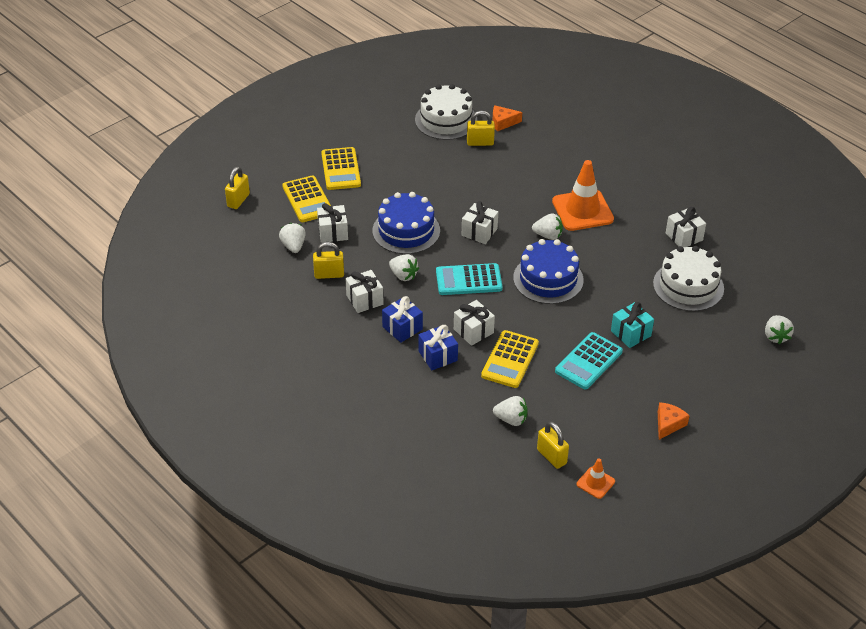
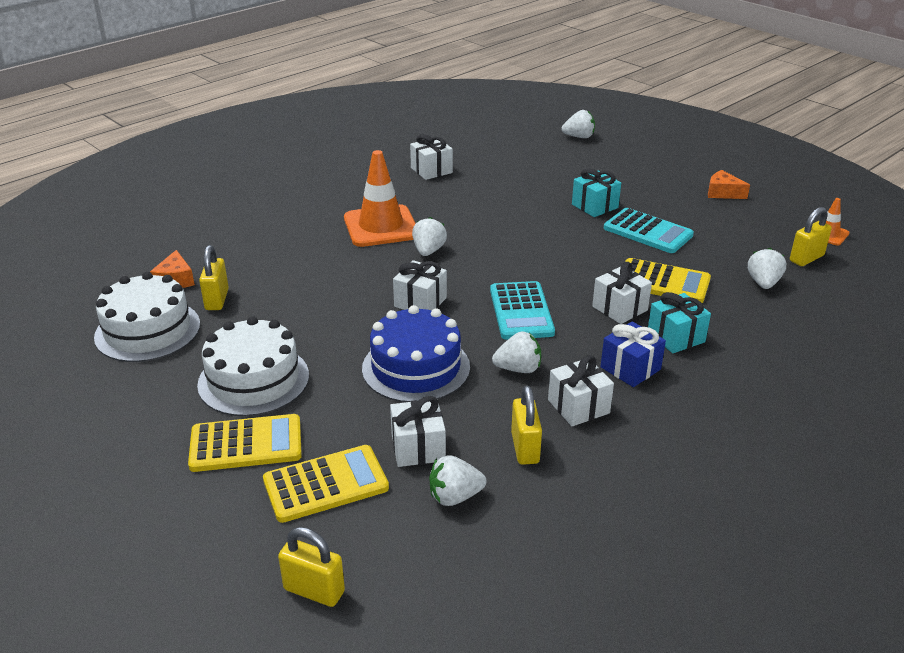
camera: 90 degrees left, 10 degrees down
(403, 275) = (518, 369): white strawberry -> white strawberry turned 45 degrees clockwise
(438, 356) = (676, 337): blue gift -> turquoise gift
(548, 279) = (511, 253): blue cake -> none
(688, 286) = (512, 172): white cake -> white cake (253, 380)

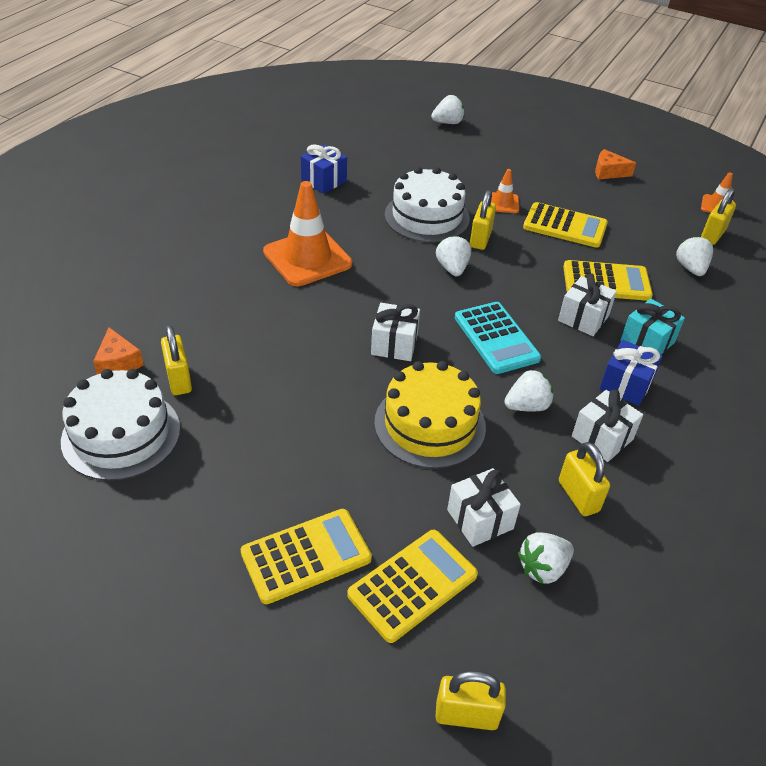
camera: 20 degrees left, 10 degrees up
(253, 380) = (272, 474): white cake -> white cake (427, 216)
(416, 367) = (430, 424): blue cake -> yellow cake
(428, 251) = (371, 281): white strawberry -> white strawberry (452, 268)
(431, 170) = (324, 181): white gift -> blue gift
(554, 232) = (480, 239): none -> yellow padlock
(595, 206) = (503, 203): turquoise gift -> orange traffic cone
(647, 232) = (565, 226): turquoise calculator -> yellow calculator

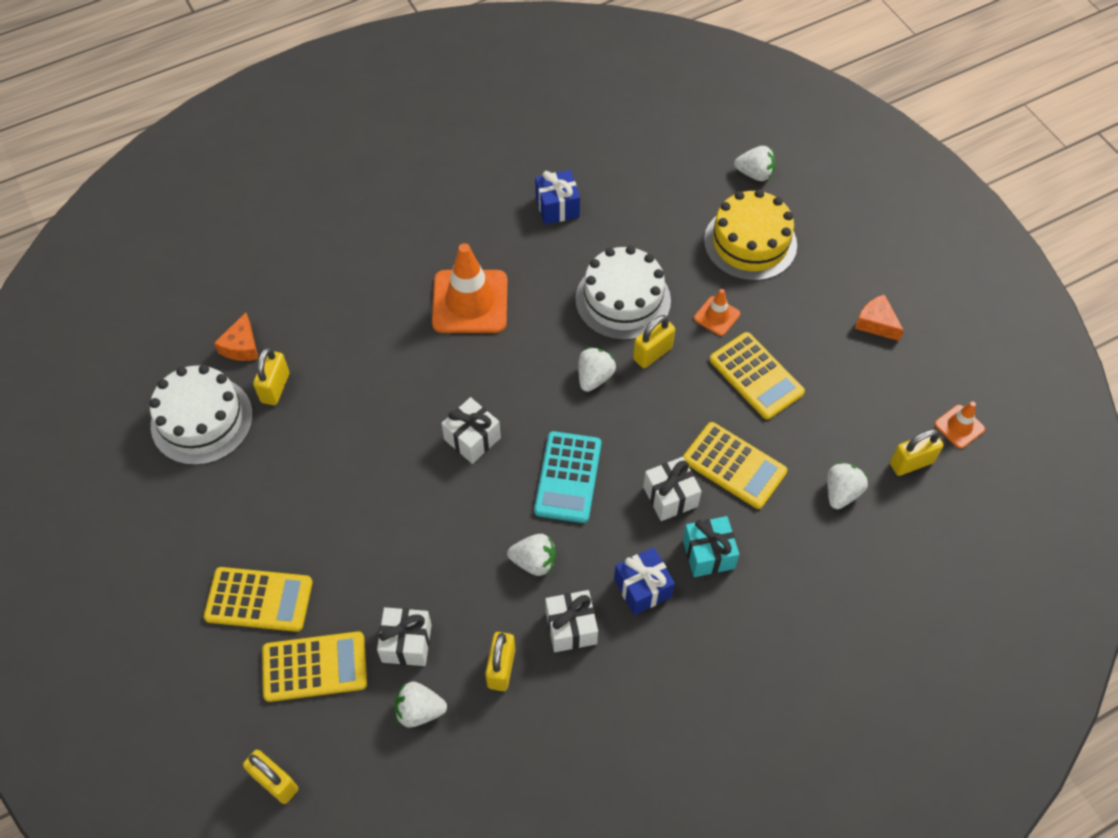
camera: 35 degrees right, 15 degrees up
(430, 424) = (437, 535): yellow cake -> yellow cake (750, 243)

